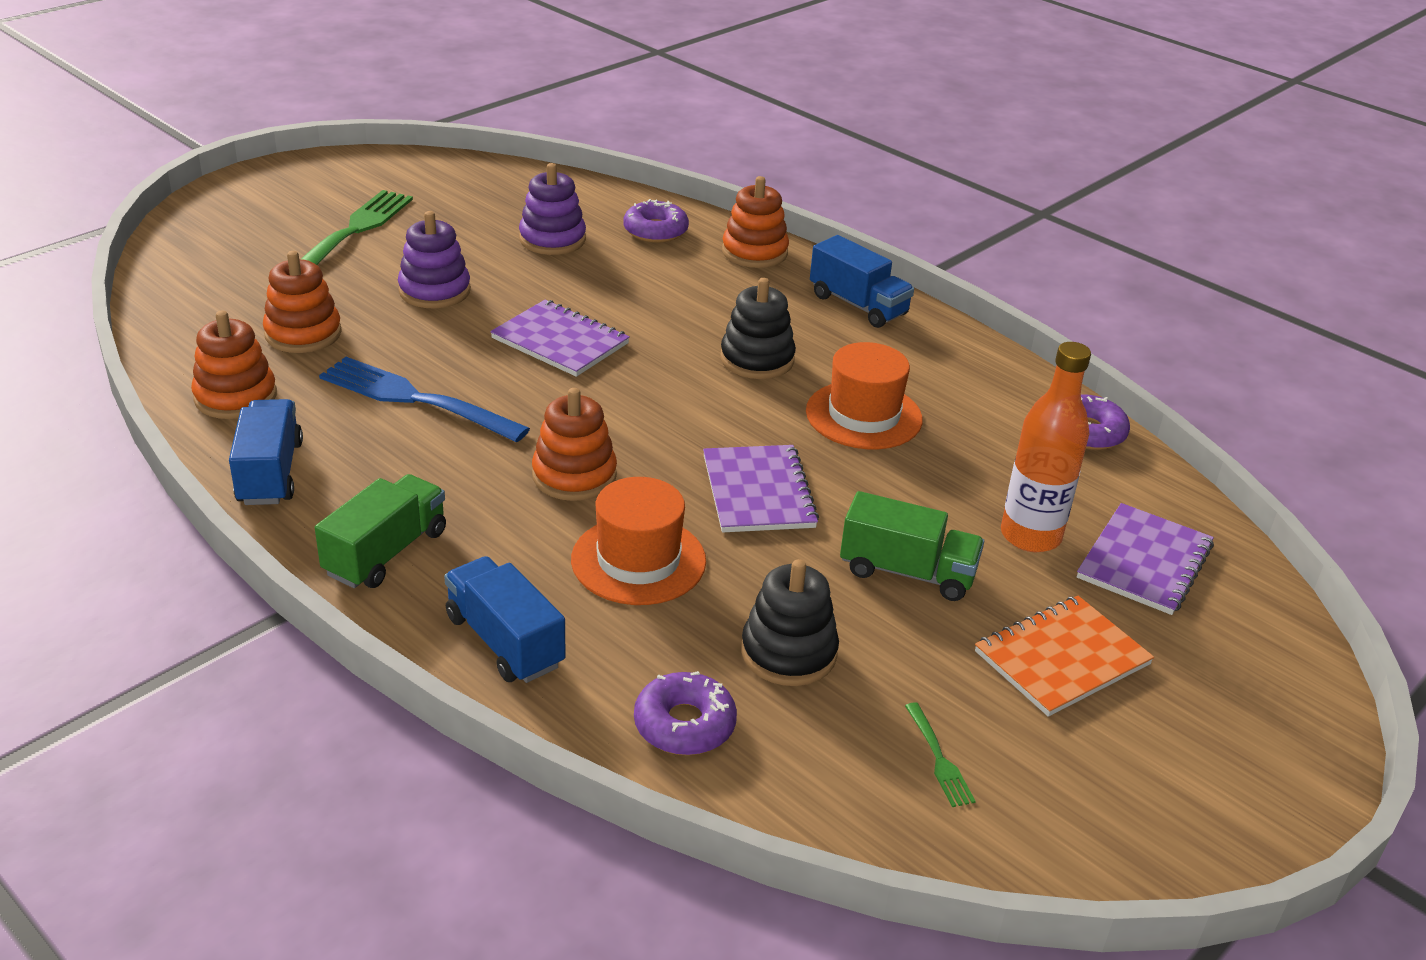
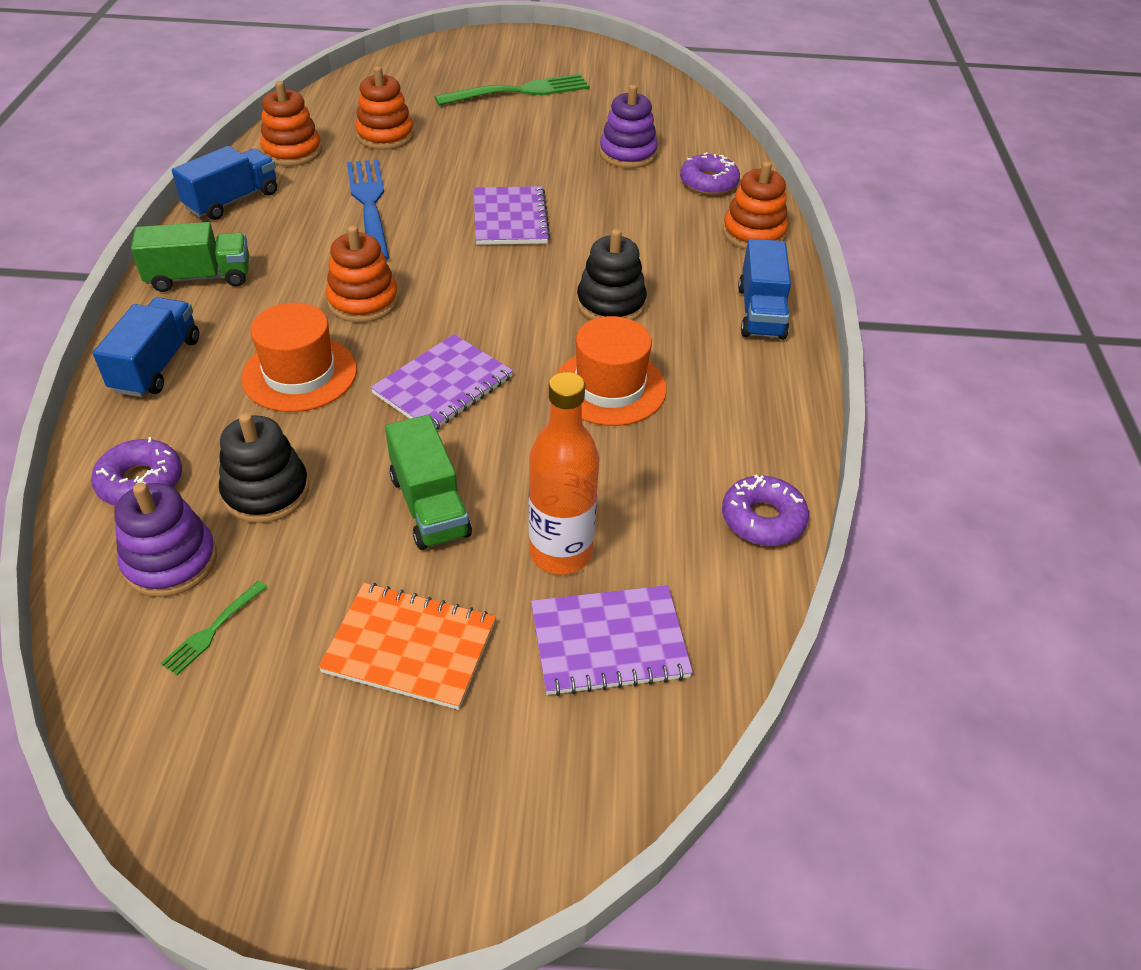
camera: 50 degrees right, 10 degrees up
(434, 291) = (497, 149): purple stacking toy -> purple stacking toy (170, 561)

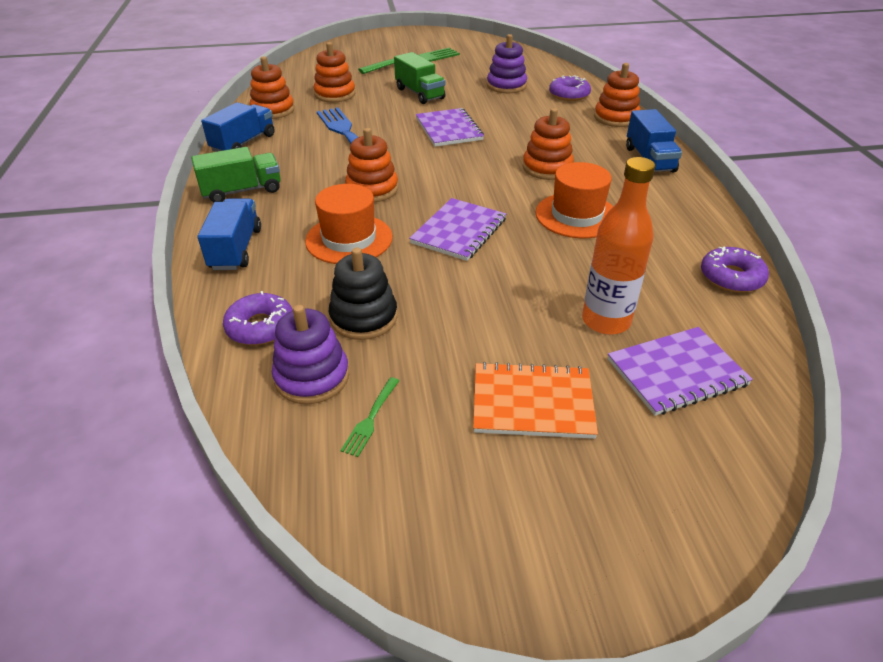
camera: 10 degrees left, 5 degrees down
(430, 505) = (492, 306): green truck -> green truck (420, 93)
(611, 304) = (547, 168): black stacking toy -> orange stacking toy

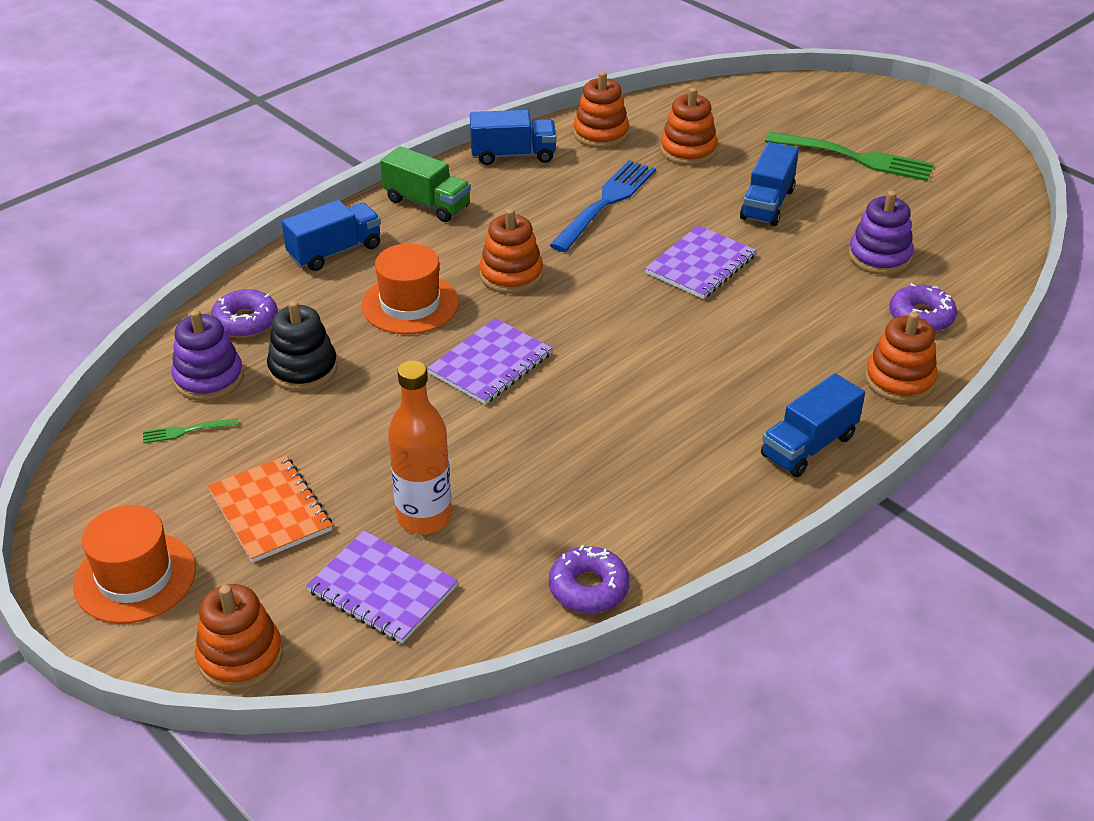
camera: 55 degrees right, 0 degrees up
(420, 93) = (767, 204): green truck -> blue truck
(459, 231) = (490, 364): purple notebook -> purple notebook turned 45 degrees counterclockwise
(547, 168) = (690, 372): orange stacking toy -> orange stacking toy (240, 656)
(576, 215) = (605, 432): orange hat -> orange hat (135, 577)

